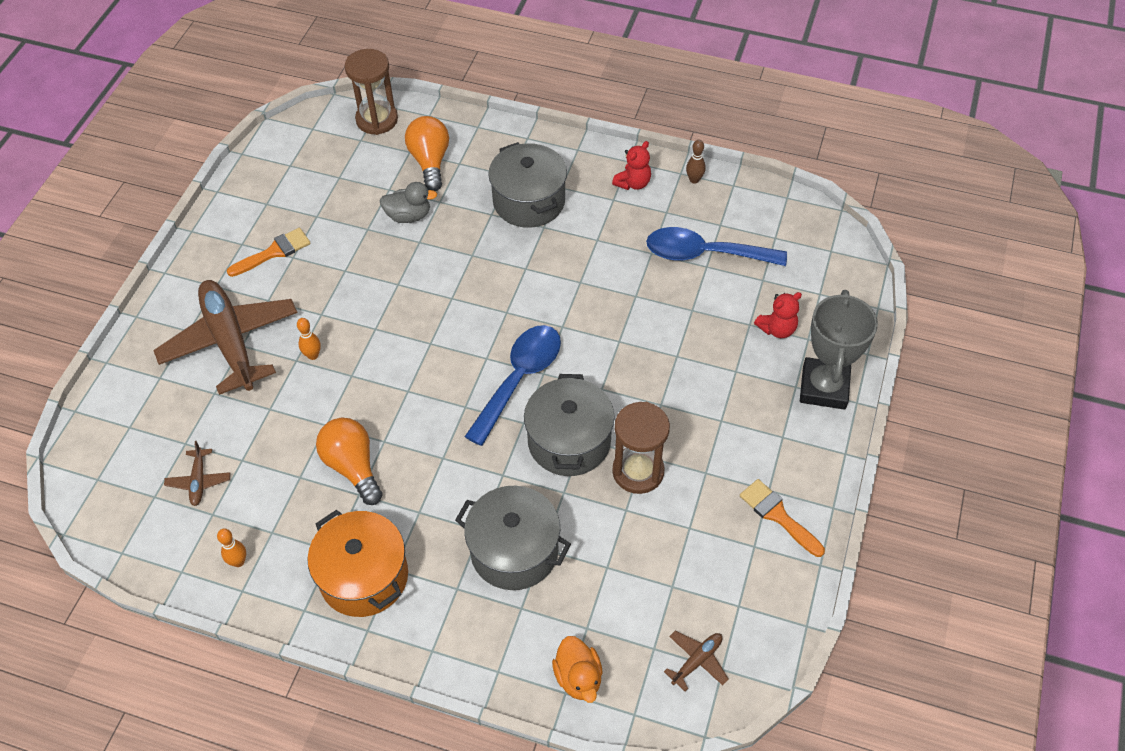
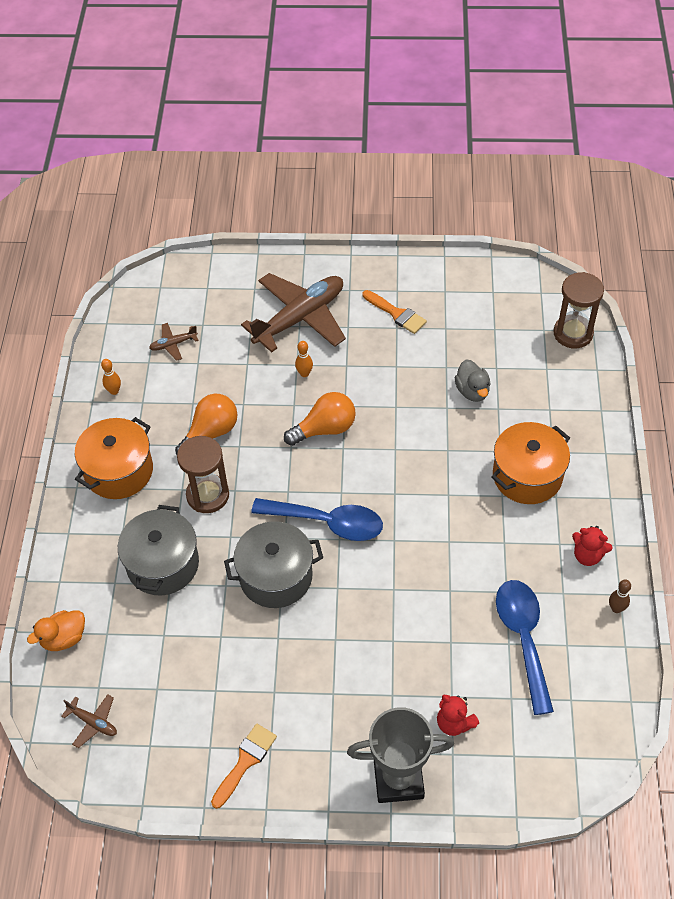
camera: 75 degrees right, 0 degrees up
(430, 162) = (541, 387): orange light bulb -> orange light bulb (325, 429)
(529, 201) = (527, 475): grey pot -> orange pot
(638, 471) = (260, 637): brown hourglass -> brown hourglass (208, 495)

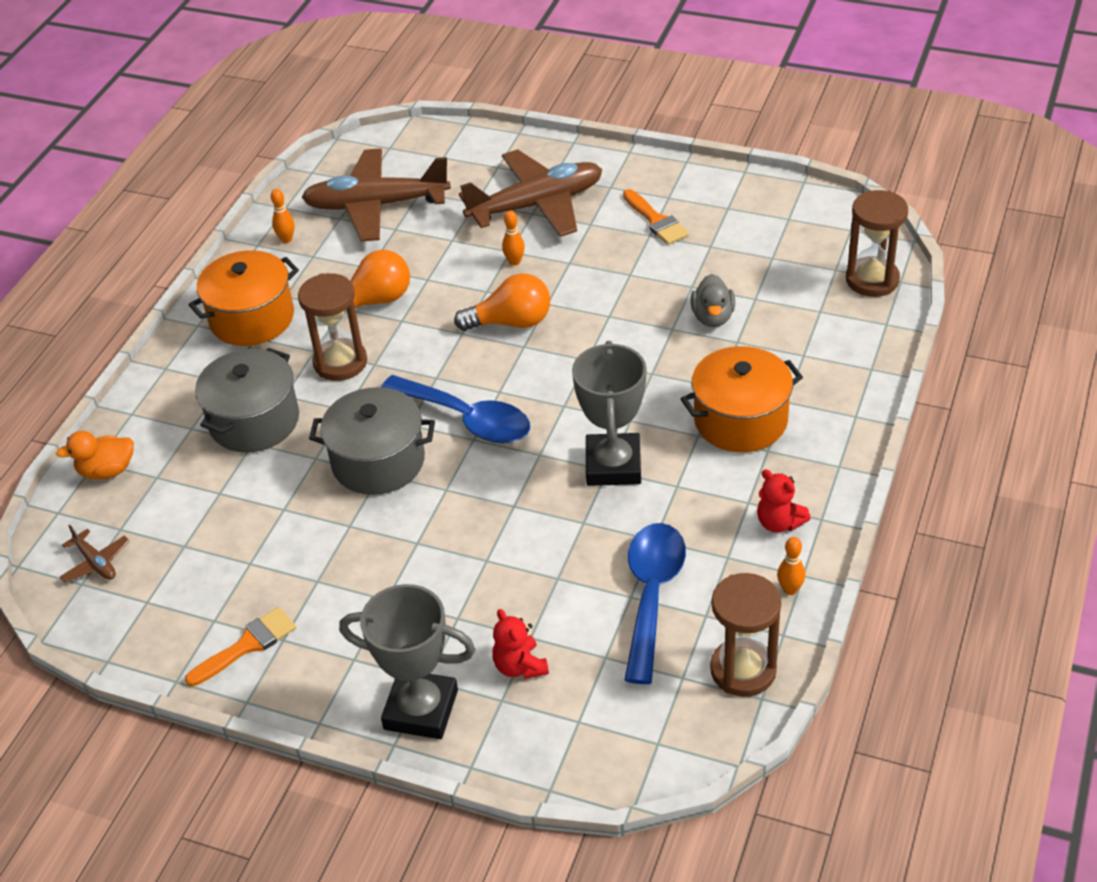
camera: 20 degrees right, 10 degrees down
(173, 344) = (376, 205): brown plane -> brown plane, size x2.37
(452, 536) = (613, 465): none -> grey trophy
(610, 682) = (743, 670): none -> brown hourglass
(616, 608) = (790, 589): brown bowling pin -> orange bowling pin

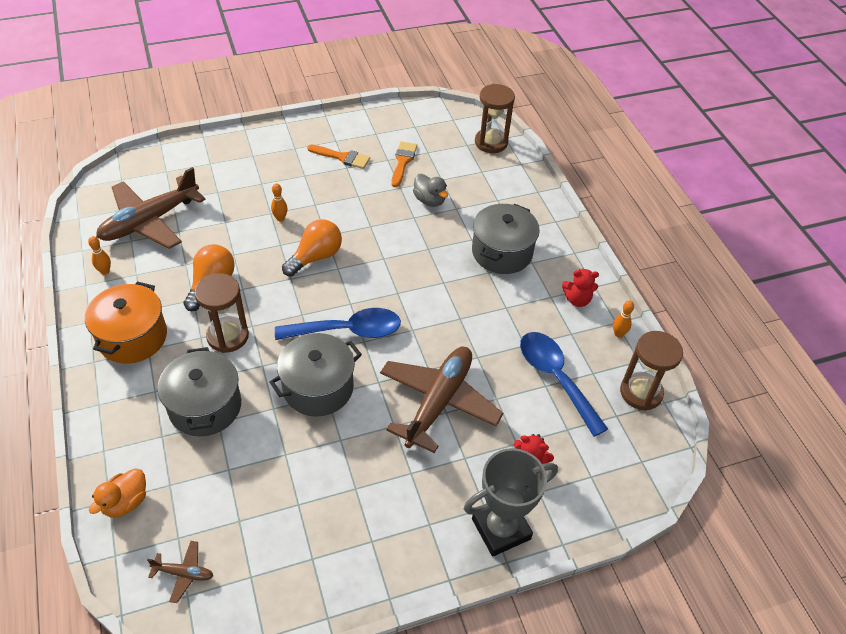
camera: 45 degrees left, 5 degrees up
(247, 645) = (352, 560): orange brush -> orange brush (403, 162)
(536, 205) = (259, 177): brown plane -> brown plane (439, 402)
(613, 465) = (461, 314): grey trophy -> none
(740, 420) = (502, 252): orange pot -> grey pot

